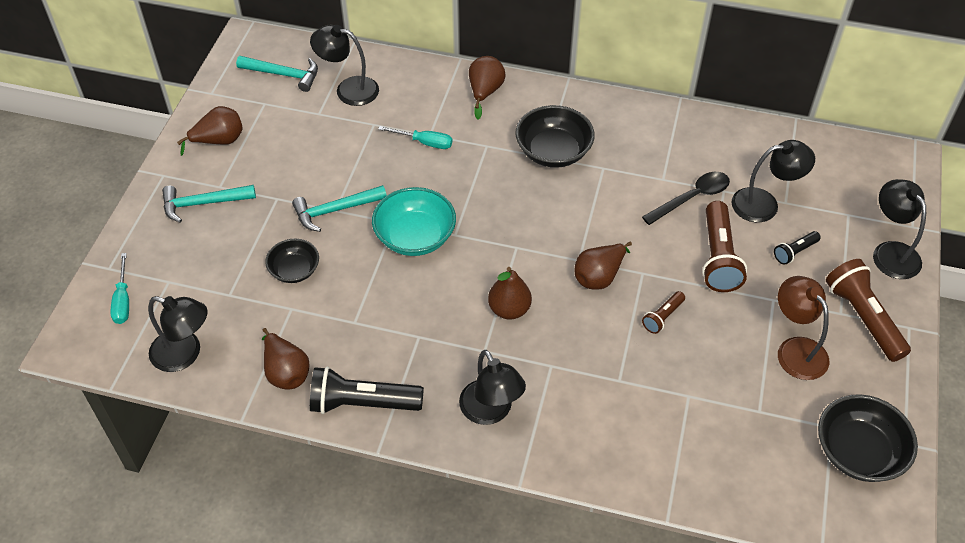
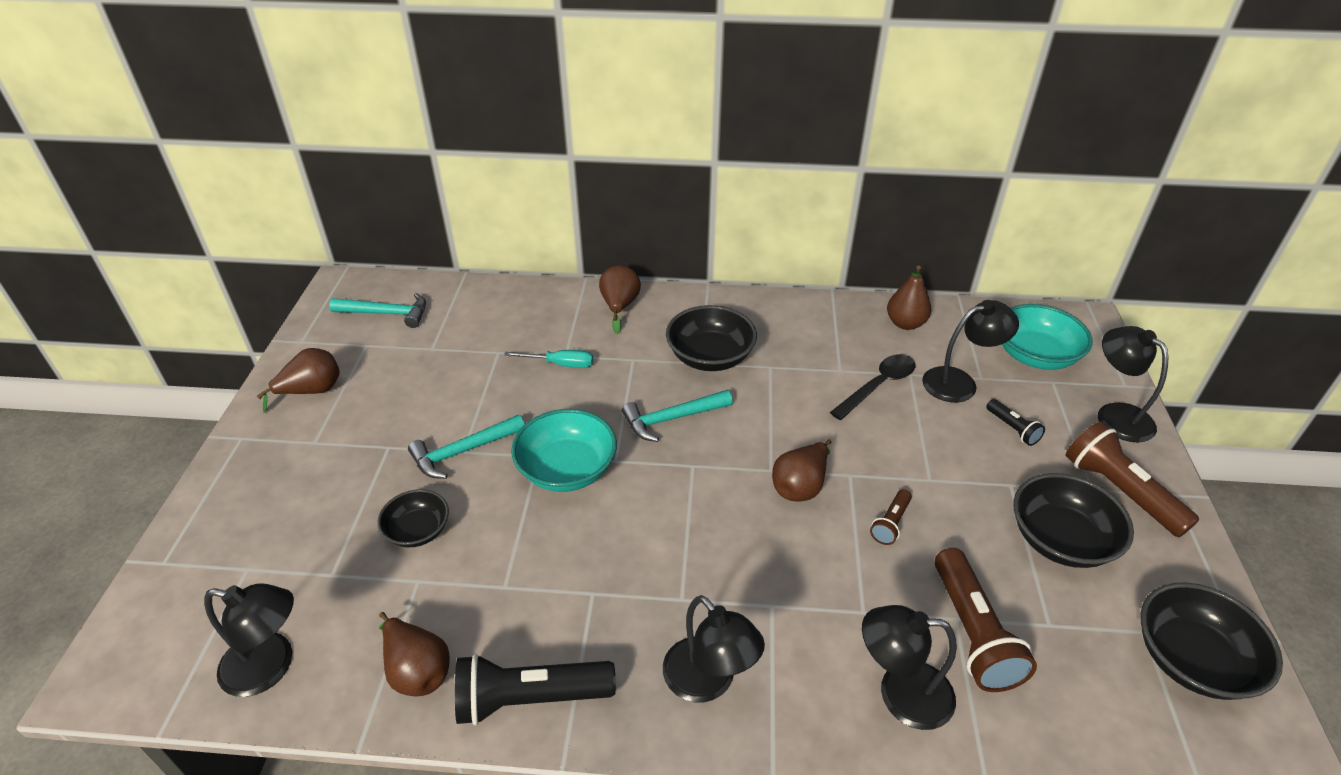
camera: 10 degrees left, 10 degrees down
(123, 300) = (182, 603): turquoise screwdriver -> none
(203, 203) = (293, 464): turquoise hammer -> turquoise hammer (672, 419)
(348, 89) = (464, 320): black lamp -> black lamp (900, 693)
(509, 309) = (701, 541): brown pear -> brown pear (905, 323)
(718, 257) = (931, 446): brown flashlight -> brown flashlight (973, 633)
(795, 252) = (1013, 429): black flashlight -> black flashlight turned 75 degrees counterclockwise
(795, 349) = (1060, 540): brown lamp -> black bowl
(843, 187) = (1035, 355): none -> turquoise bowl

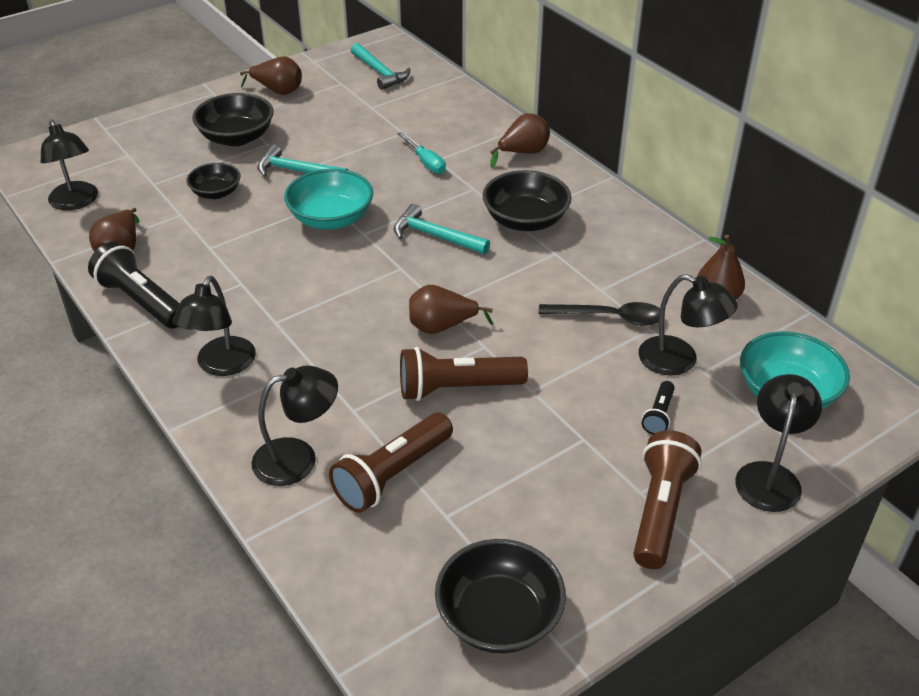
camera: 50 degrees right, 0 degrees up
(891, 524) = (457, 389): brown flashlight -> brown flashlight, size x1.96
(900, 693) = (298, 458): black lamp -> black lamp turned 105 degrees clockwise
(1060, 540) = (551, 492): black bowl -> black bowl (237, 137)

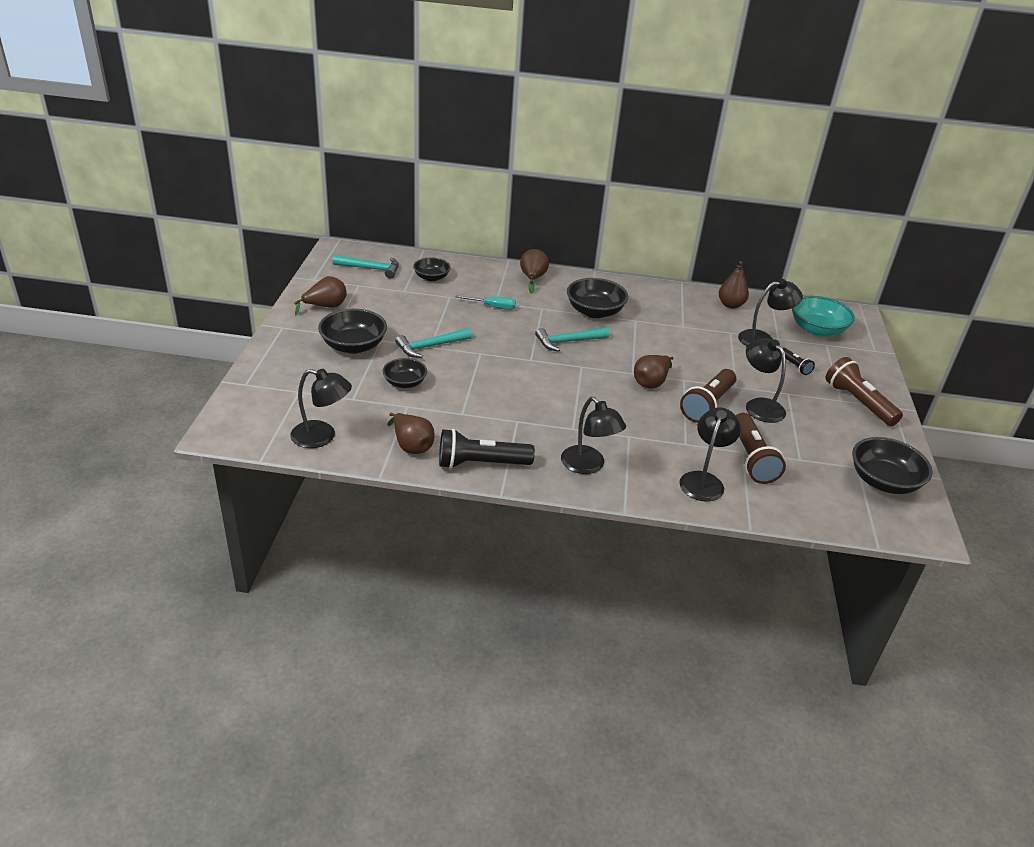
camera: 50 degrees left, 5 degrees down
(331, 218) = (499, 361): turquoise bowl -> none
(420, 106) = (431, 277): none -> black bowl
(610, 317) = (708, 336): black spoon -> none
(769, 476) = (864, 365): black lamp -> black lamp (759, 405)

